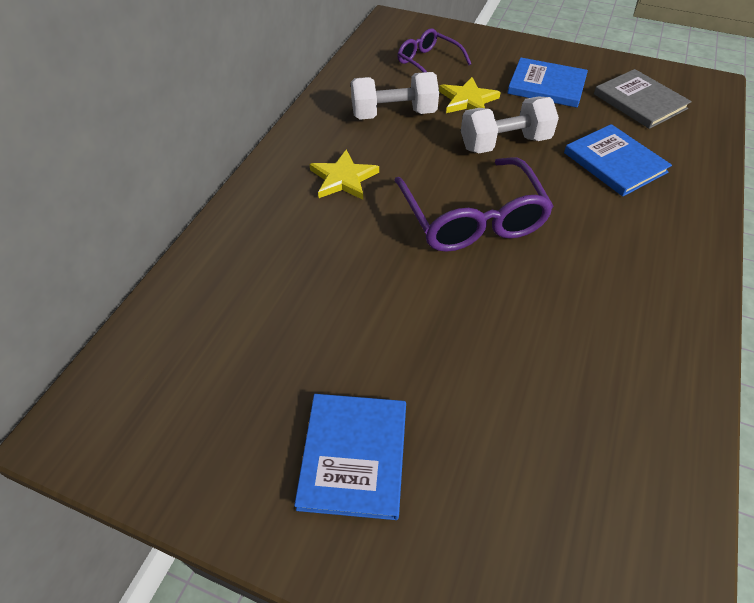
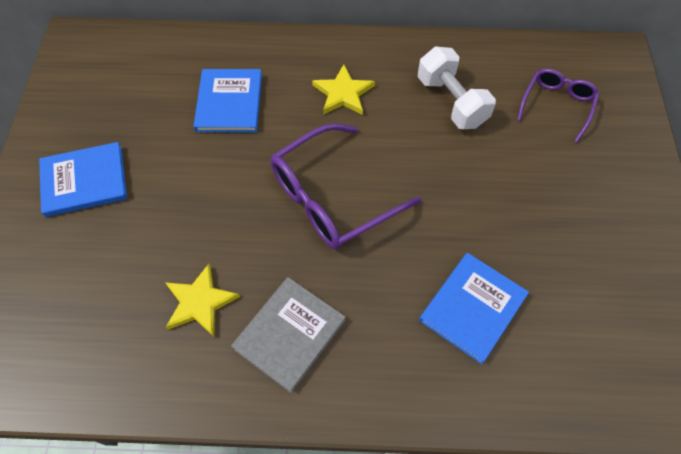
camera: 70 degrees right, 10 degrees up
(468, 100) = (509, 155): yellow star -> yellow star (200, 302)
(504, 143) = (453, 201): white dumbbell -> none
(546, 85) = (582, 222): blue book -> blue book (229, 103)
(639, 101) = (608, 324): grey book -> grey book (289, 334)

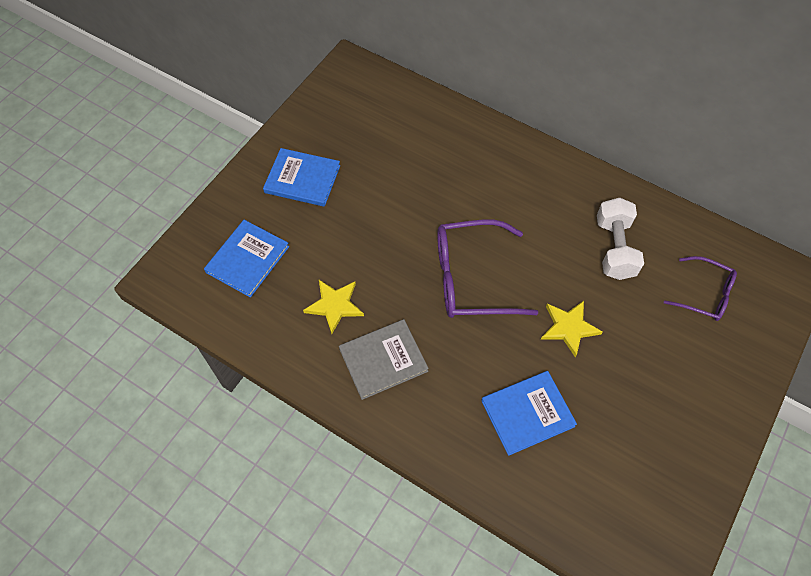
camera: 30 degrees right, 0 degrees up
(229, 103) = (436, 167): blue book -> blue book (247, 259)
(343, 93) = (529, 200): yellow star -> yellow star (569, 328)
(557, 105) = (704, 294): purple glasses -> purple glasses turned 60 degrees clockwise

